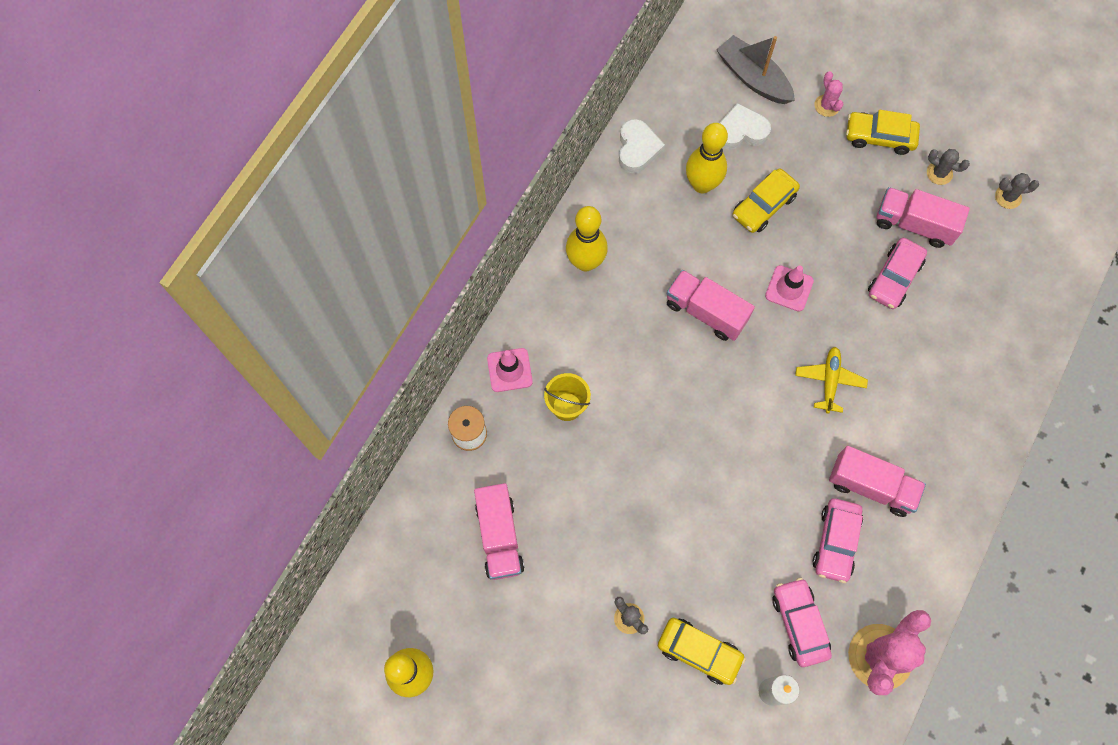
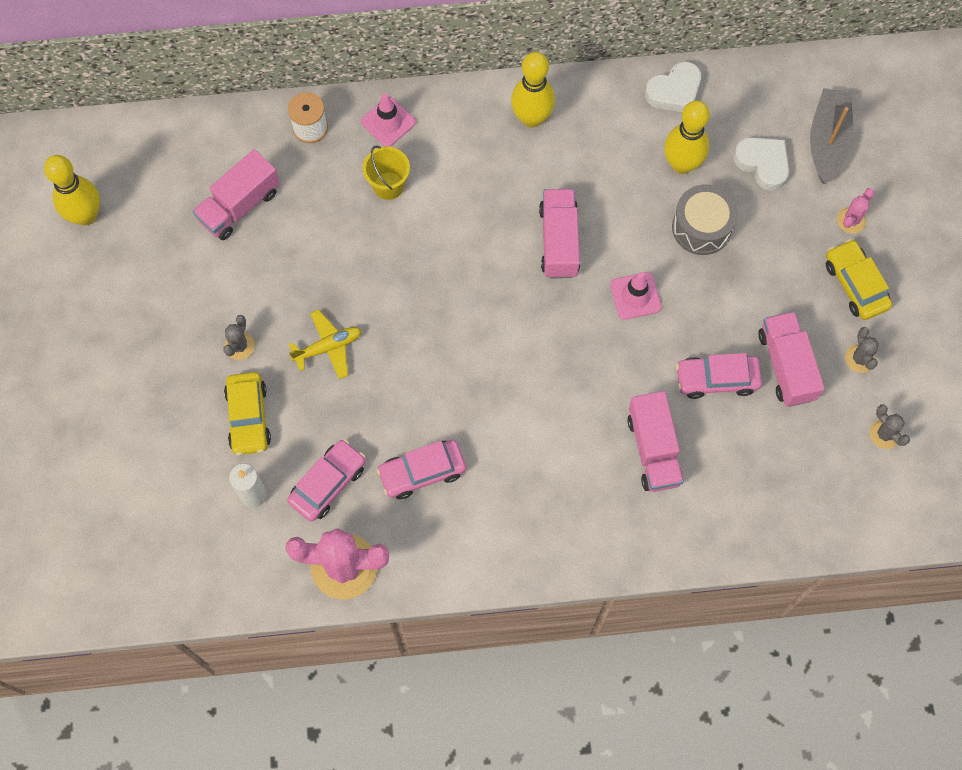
camera: 55 degrees right, 0 degrees up
(764, 206) = (701, 227): yellow car -> grey drum
(829, 381) = (570, 381): yellow plane -> yellow plane (328, 347)
(871, 486) = (495, 472): pink truck -> pink truck (653, 449)

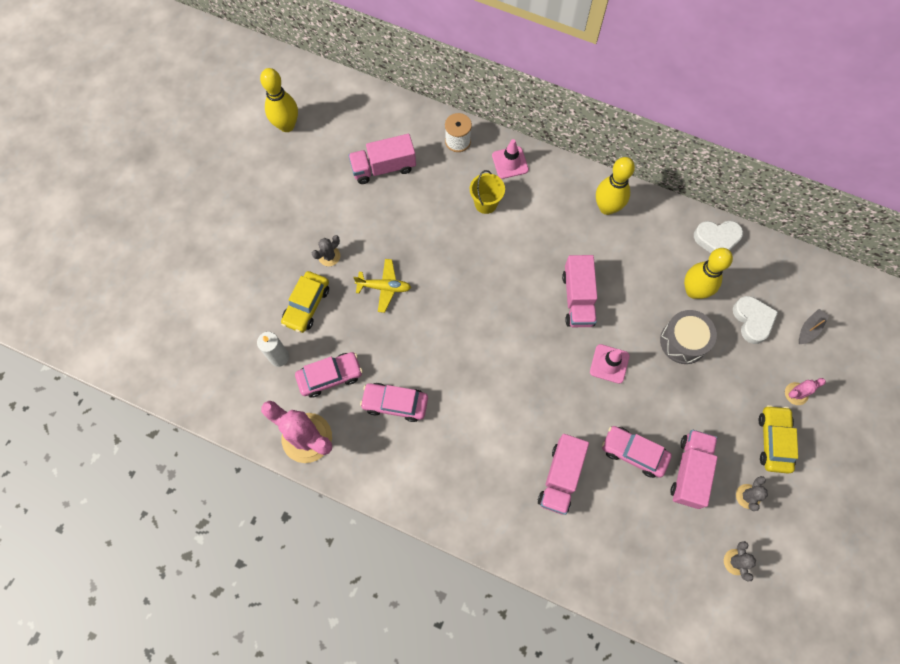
camera: 30 degrees right, 0 degrees up
(559, 241) = (578, 299): pink truck -> pink truck turned 150 degrees clockwise
(827, 141) = (809, 329): grey boat -> grey boat, size x0.53

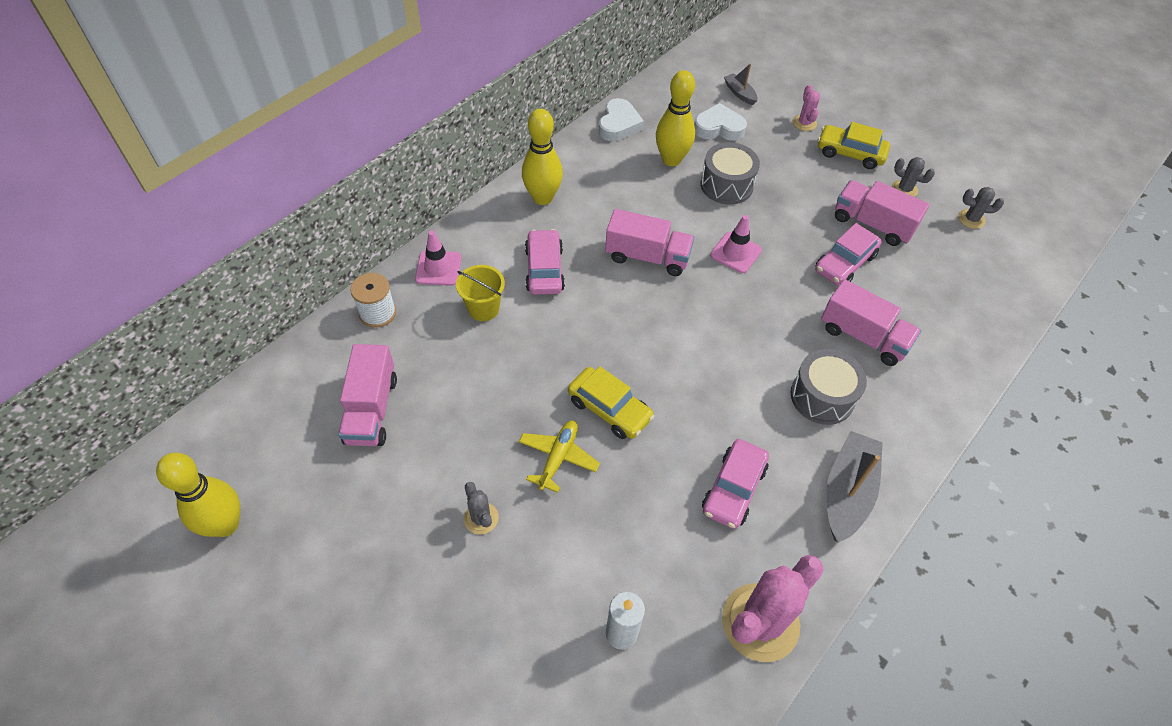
camera: 75 degrees left, 15 degrees down
(307, 305) = (549, 570): yellow car -> yellow car (609, 409)
(330, 376) = (672, 565): pink car -> pink car (544, 269)
(416, 481) = (847, 492): none -> grey boat
(491, 453) = (822, 396): none -> grey drum

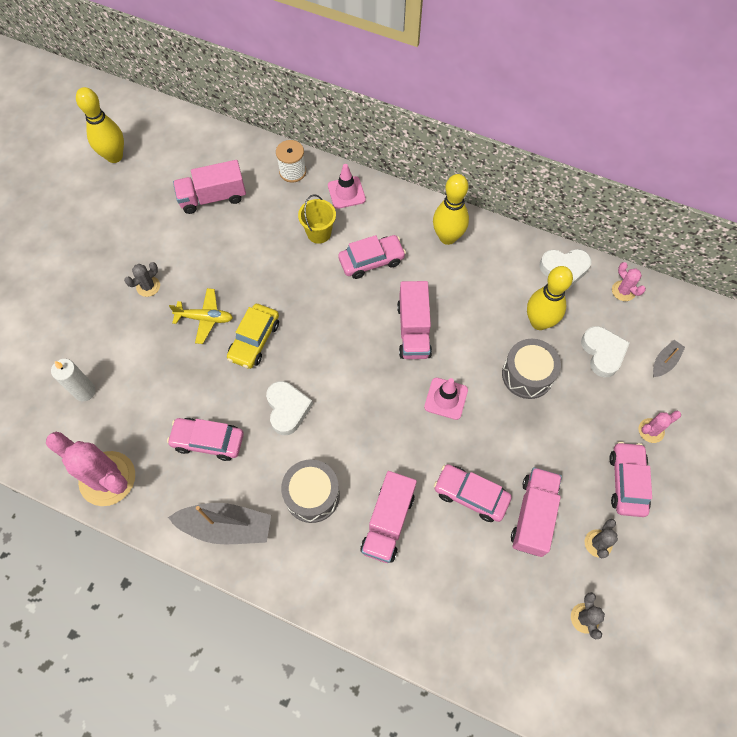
camera: 75 degrees right, 10 degrees up
(658, 94) = (623, 291): none -> pink cactus
(711, 396) = (287, 409): none -> white heart
(850, 153) = (627, 482): yellow car -> pink car

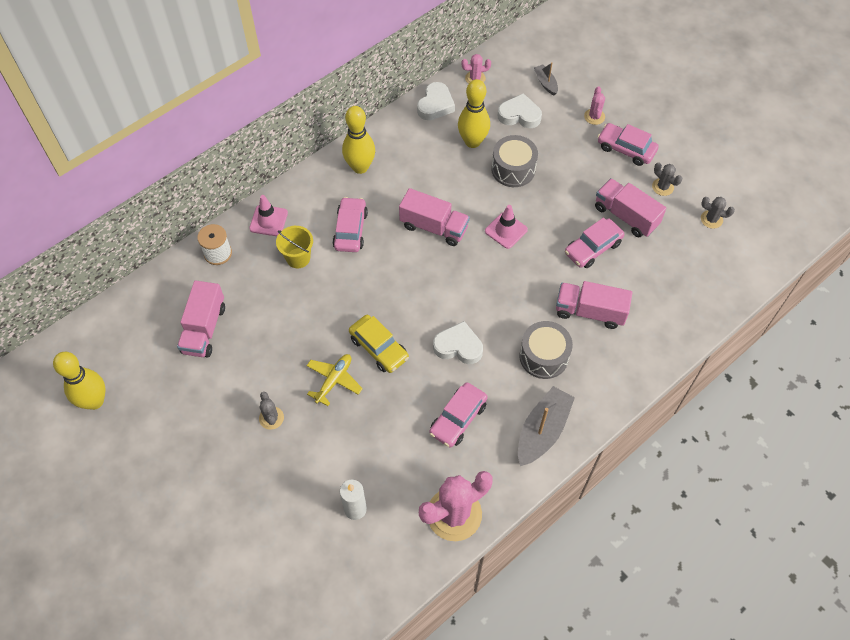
camera: 65 degrees left, 5 degrees down
(388, 522) = (590, 312): pink truck -> pink truck turned 150 degrees clockwise

